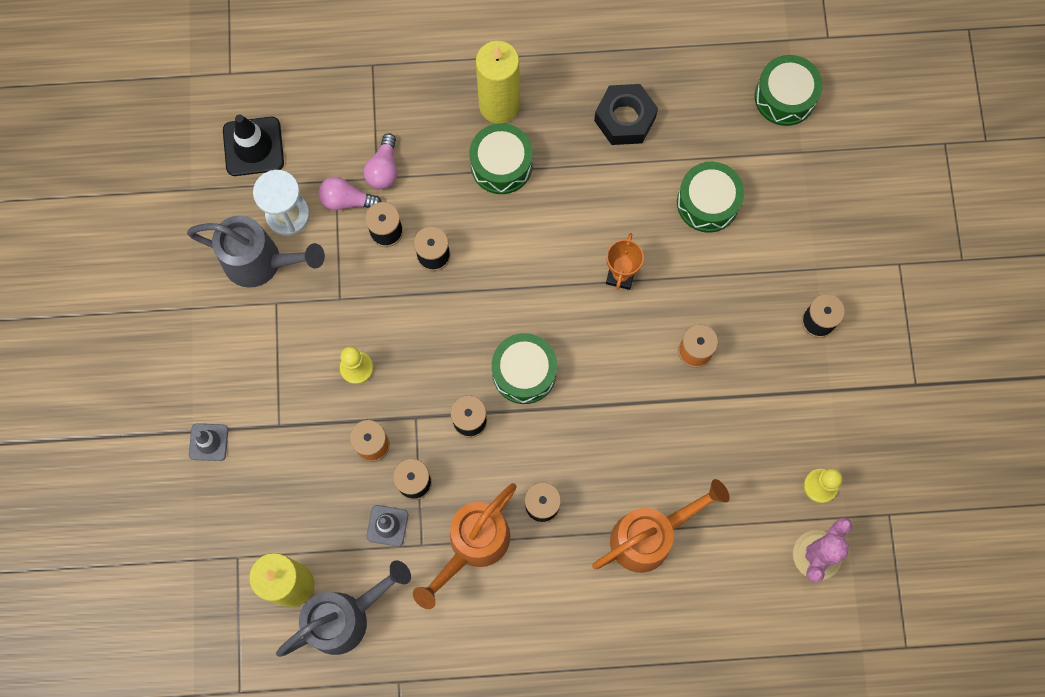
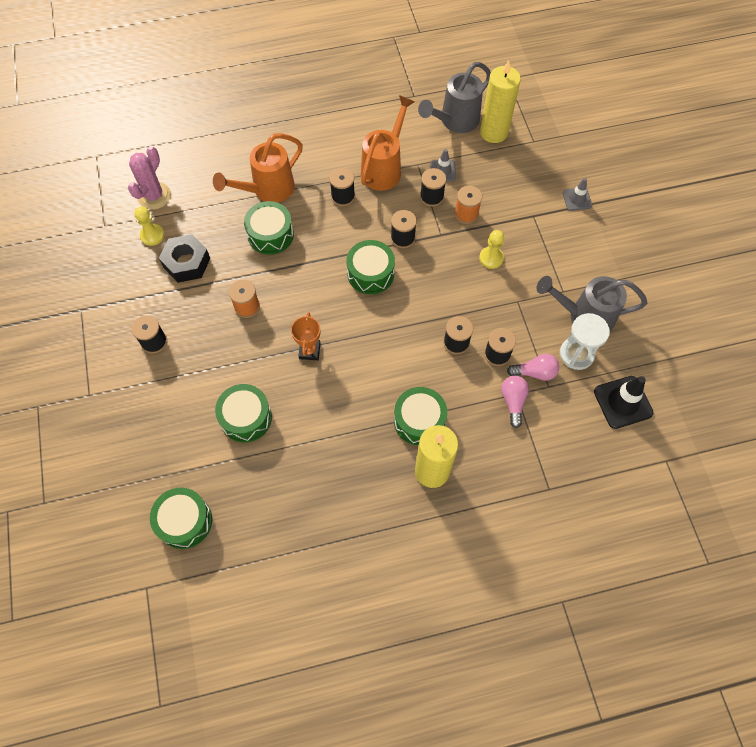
camera: 170 degrees right, 10 degrees down
(625, 119) = (323, 477): black nut -> black nut (187, 263)
(653, 458) = (270, 235): none -> green drum

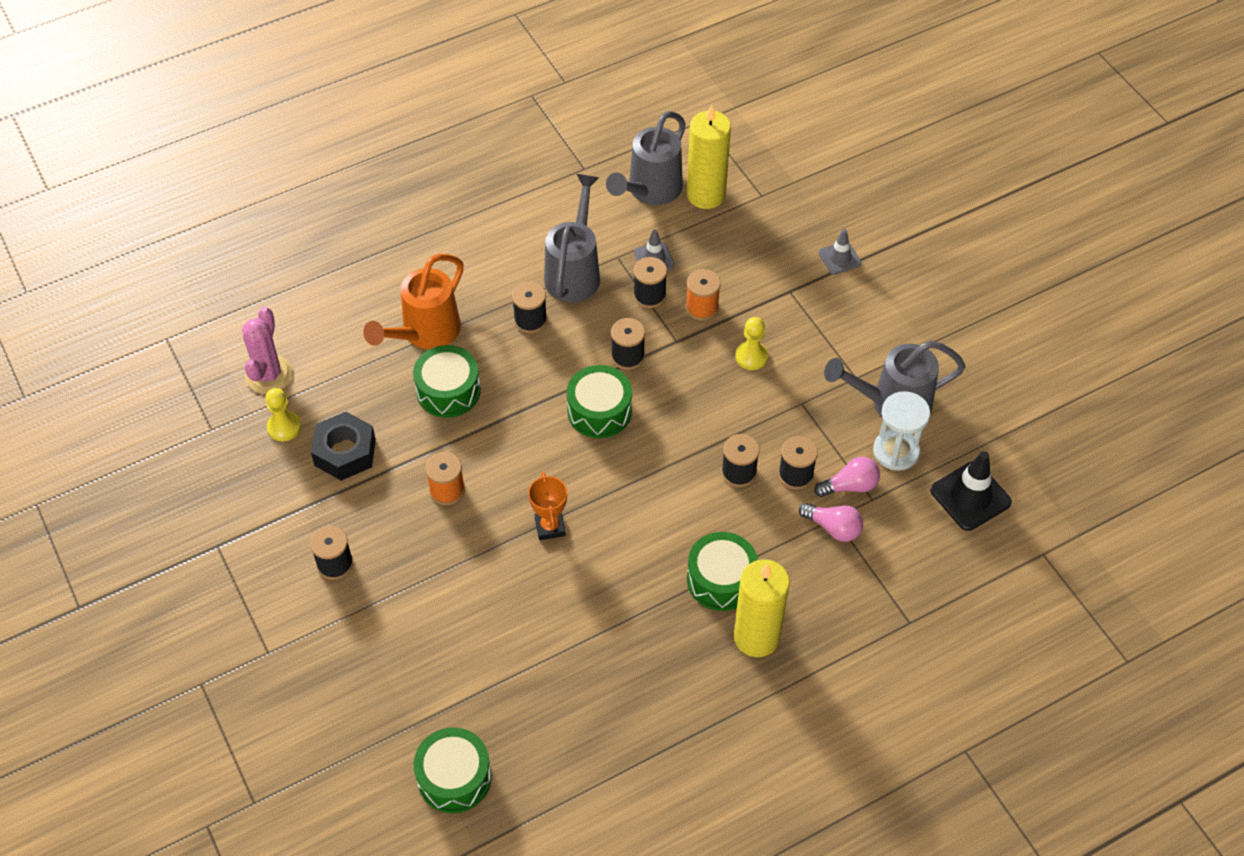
camera: 15 degrees left, 10 degrees down
(246, 418) = (493, 630): green drum -> none
(384, 168) = (574, 272): orange watering can -> grey watering can
(513, 401) = (833, 528): pink light bulb -> pink light bulb turned 135 degrees clockwise

